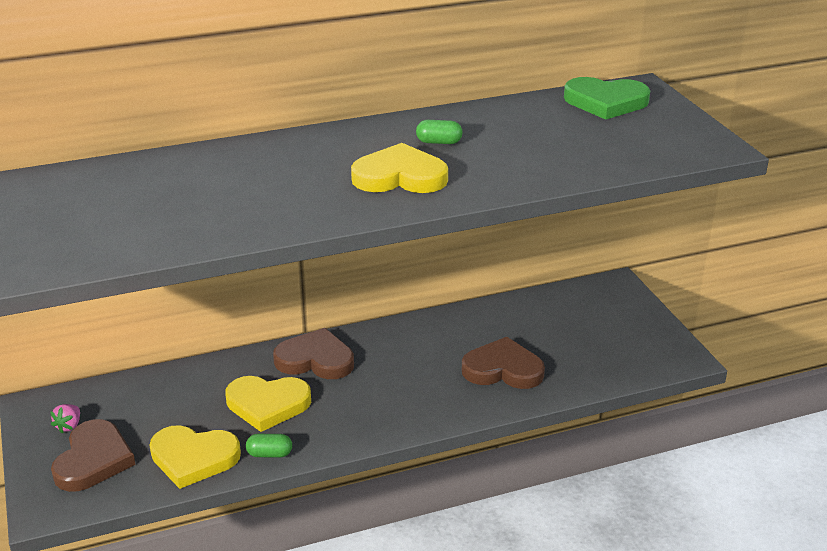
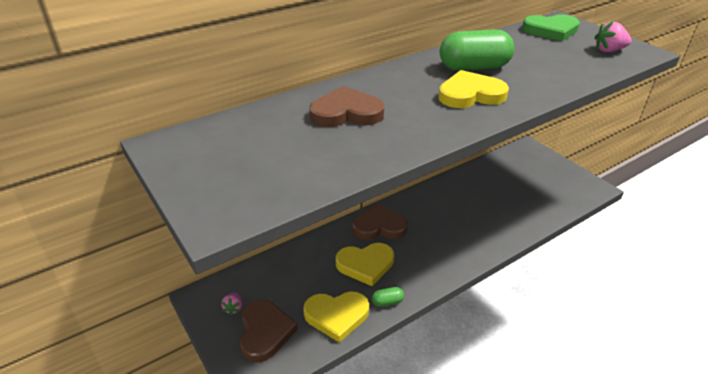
camera: 15 degrees left, 5 degrees up
(439, 142) = (474, 67): green capsule -> green capsule, size x2.26
(503, 369) = (498, 213): brown heart -> brown heart (346, 113)
(662, 140) = (609, 50): none -> pink strawberry

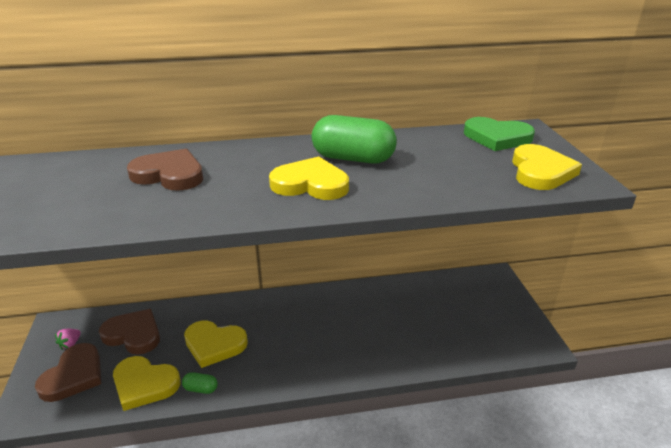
camera: 25 degrees right, 5 degrees down
(379, 226) = (261, 311): brown heart -> brown heart (133, 334)
(609, 50) = (540, 171): pink strawberry -> yellow heart

